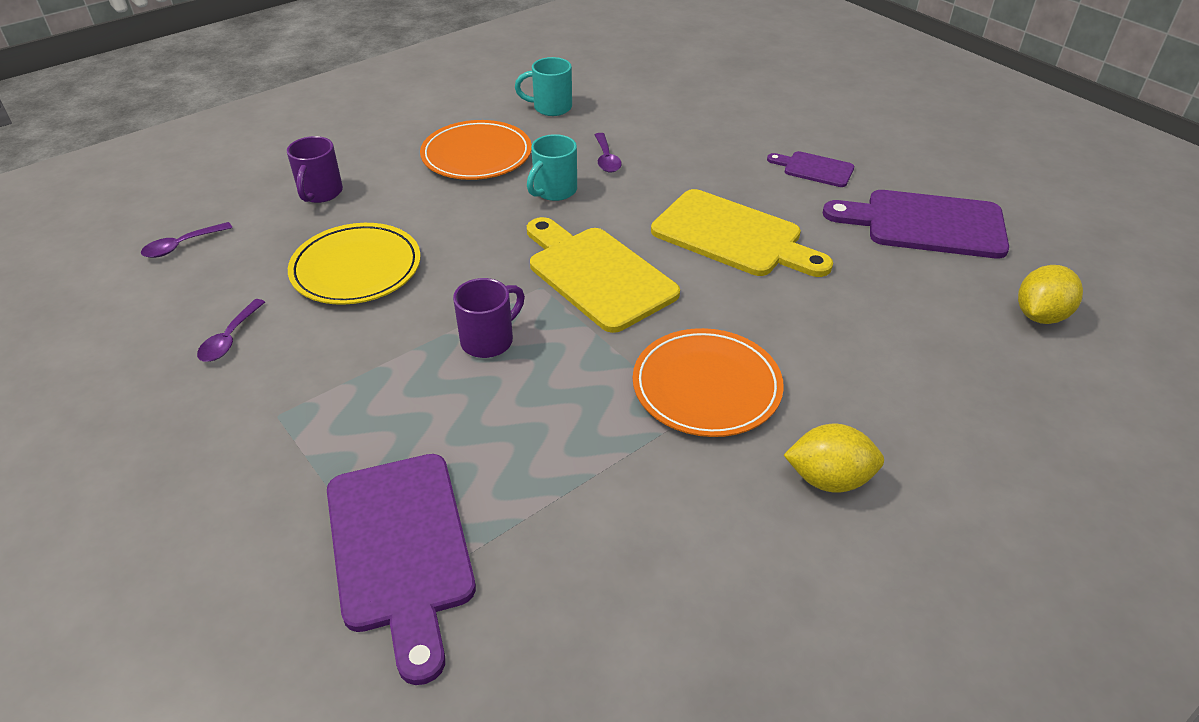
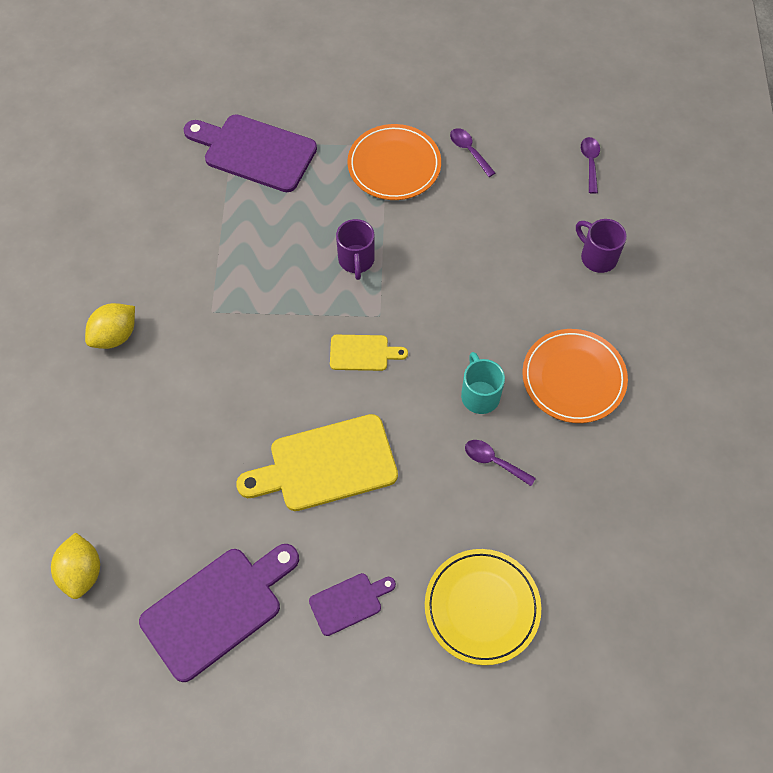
camera: 130 degrees right, 20 degrees up
(356, 268) = (486, 234): yellow plate -> yellow plate (482, 607)
(551, 107) = (611, 481): turquoise mug -> none
(597, 275) = (363, 353): yellow cutting board -> yellow cutting board, size x0.52
(706, 387) = (221, 334): orange plate -> orange plate (394, 165)

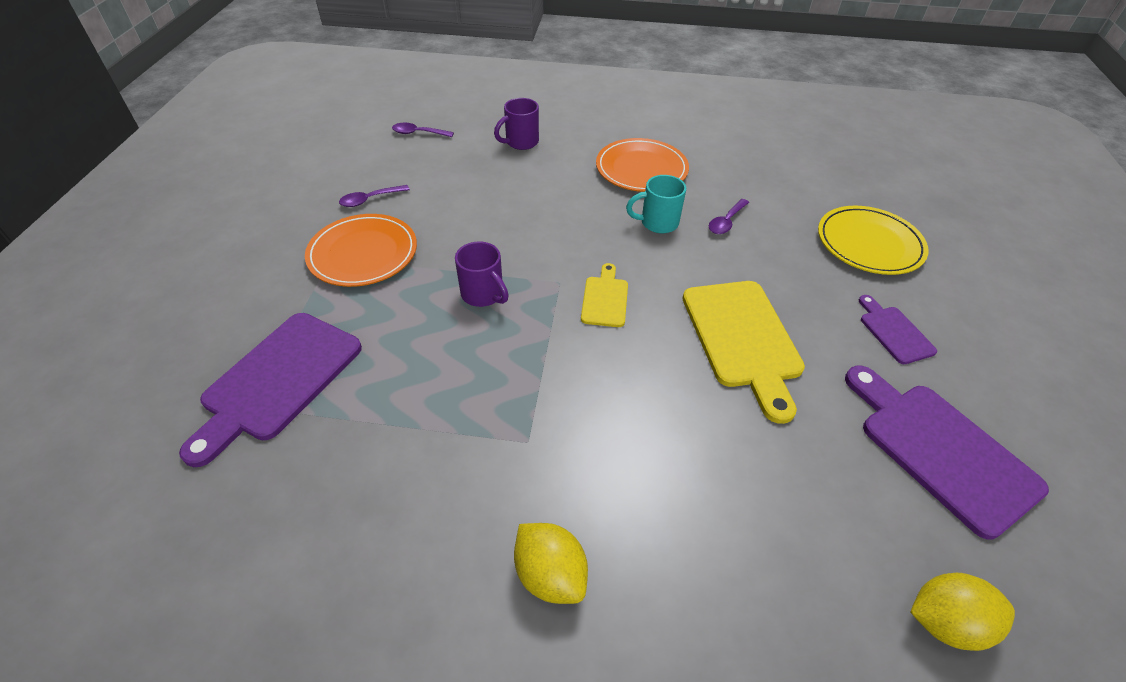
camera: 85 degrees left, 15 degrees down
(356, 260) = (483, 294): purple mug -> purple mug turned 45 degrees clockwise

